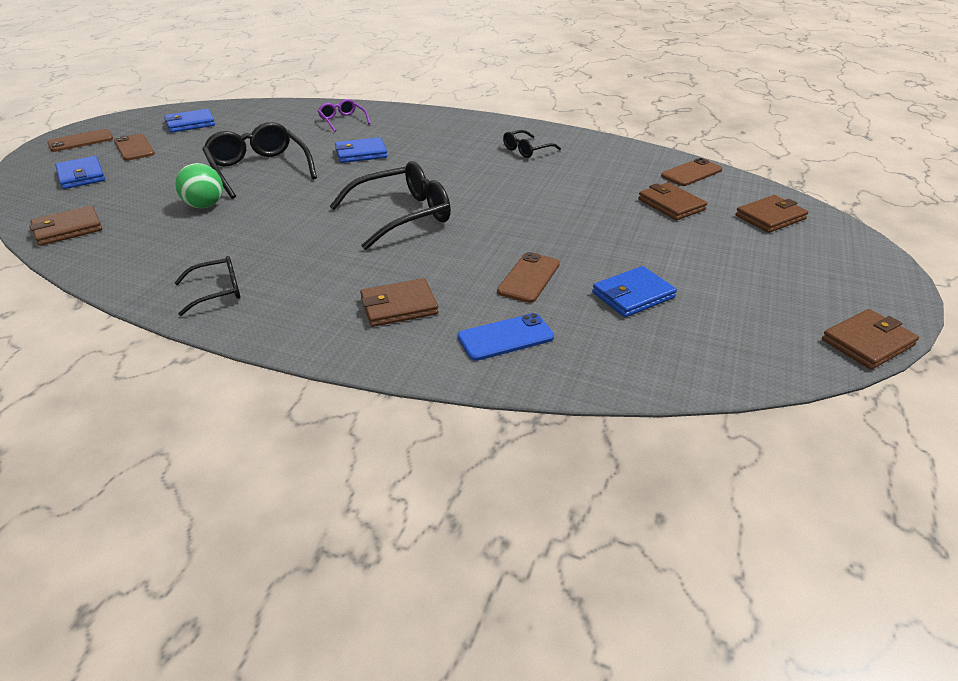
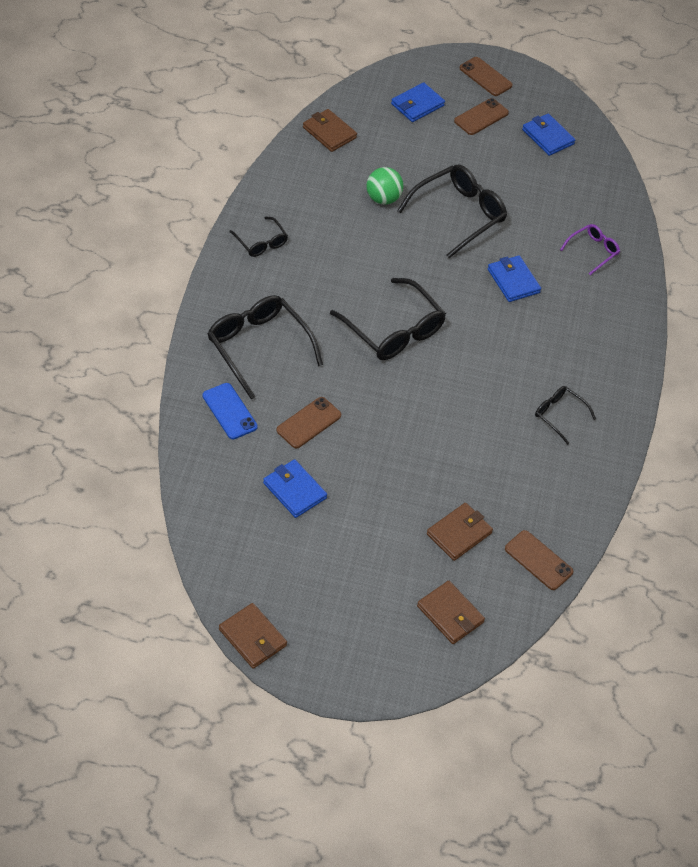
camera: 75 degrees right, 15 degrees up
(399, 306) = (258, 347): brown wallet -> black glasses
(529, 278) = (309, 423): brown phone -> brown phone turned 60 degrees counterclockwise

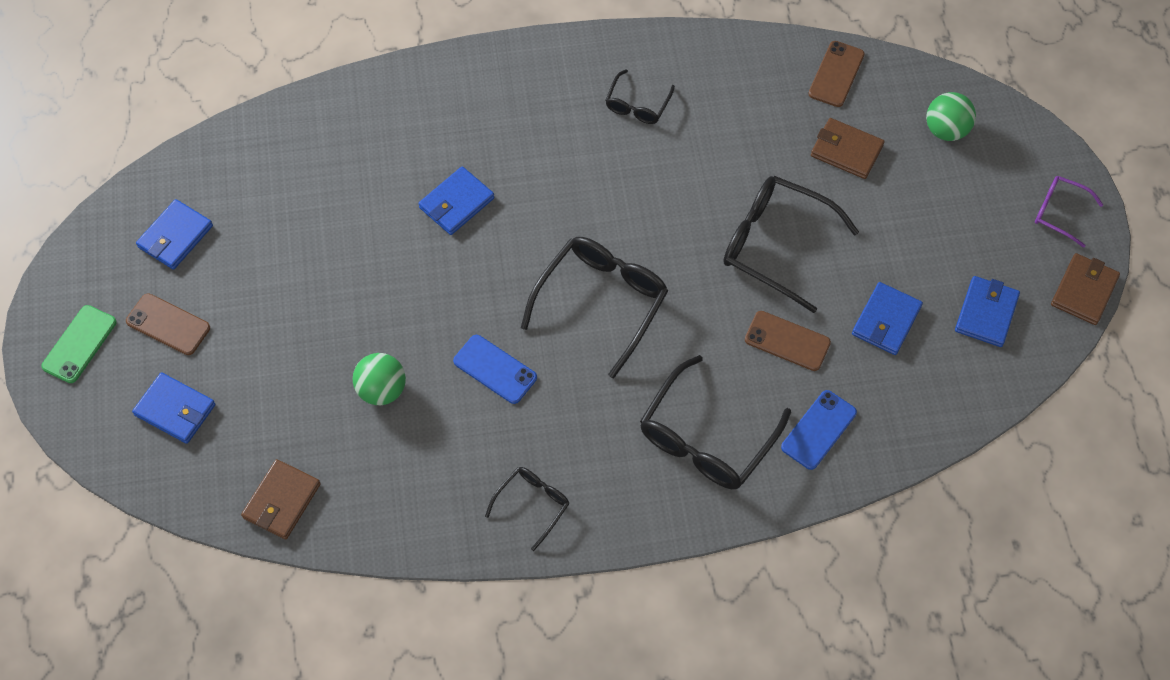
camera: 105 degrees left, 10 degrees up
(267, 559) = (986, 313): none -> blue wallet
(369, 257) = (495, 369): none -> blue phone
(450, 614) = (946, 130): brown wallet -> green ball
(459, 214) = (370, 294): black glasses -> black glasses (775, 245)
(485, 77) = (79, 344): brown phone -> green phone
(593, 251) = (365, 136): purple glasses -> purple glasses (1059, 212)

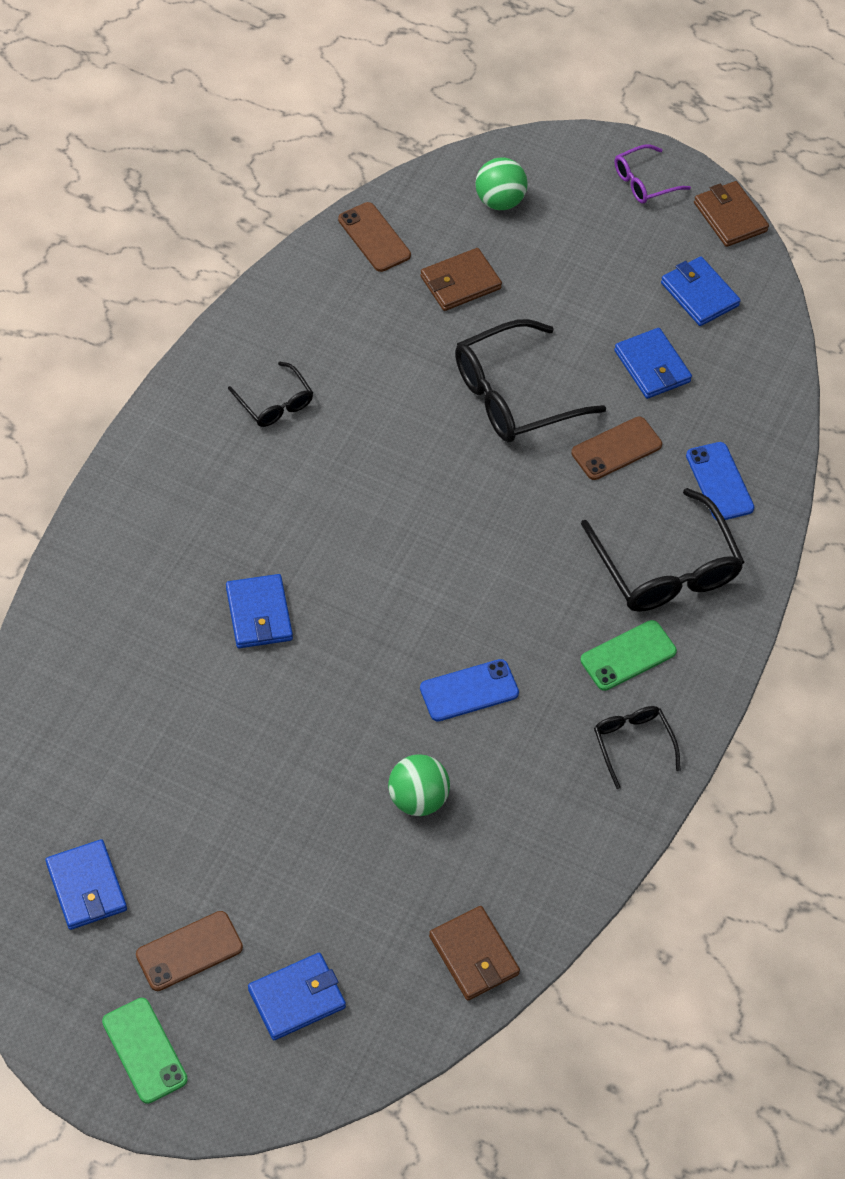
camera: 60 degrees left, 5 degrees down
(602, 302) = (465, 562): black glasses -> none
(607, 457) = (628, 656): none -> green phone

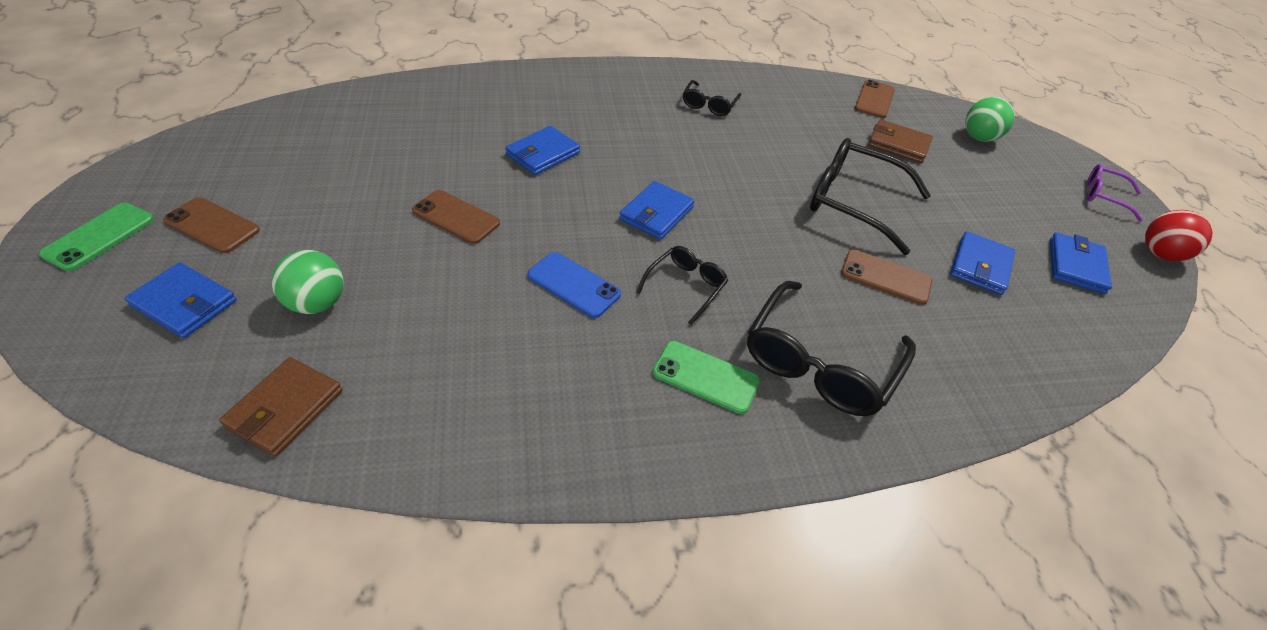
camera: 55 degrees right, 10 degrees down
(86, 887) = (252, 159): blue wallet -> blue wallet (656, 213)
(313, 740) = (456, 217): none -> brown phone
(417, 798) = (441, 297): green ball -> green ball (317, 303)
(632, 743) = (615, 426): black glasses -> black glasses (686, 286)
(719, 482) = (944, 360): blue phone -> none
(730, 217) = (1159, 254): brown wallet -> red ball

